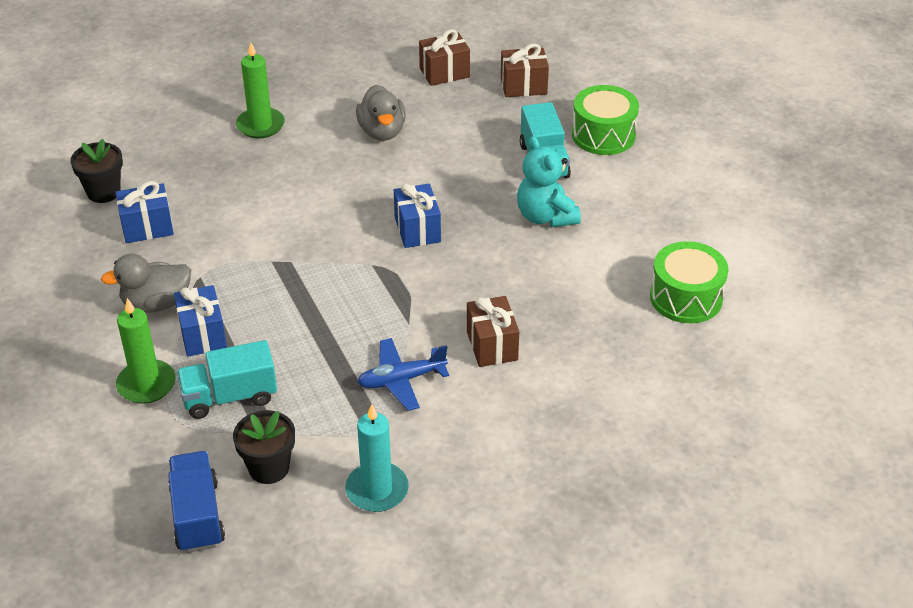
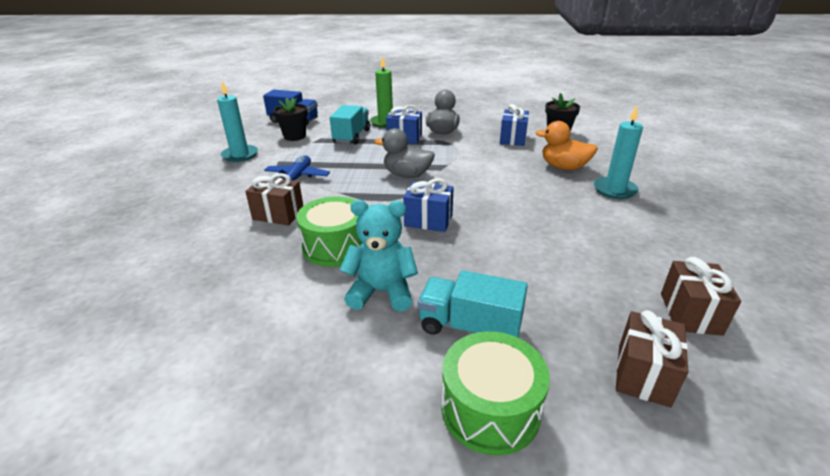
camera: 120 degrees right, 10 degrees down
(220, 167) = (564, 167): none -> orange duck
(260, 125) = (614, 190): green candle -> turquoise candle
(382, 132) = (580, 240): grey duck -> grey duck (407, 175)
(686, 297) = (179, 336): green drum -> green drum (335, 246)

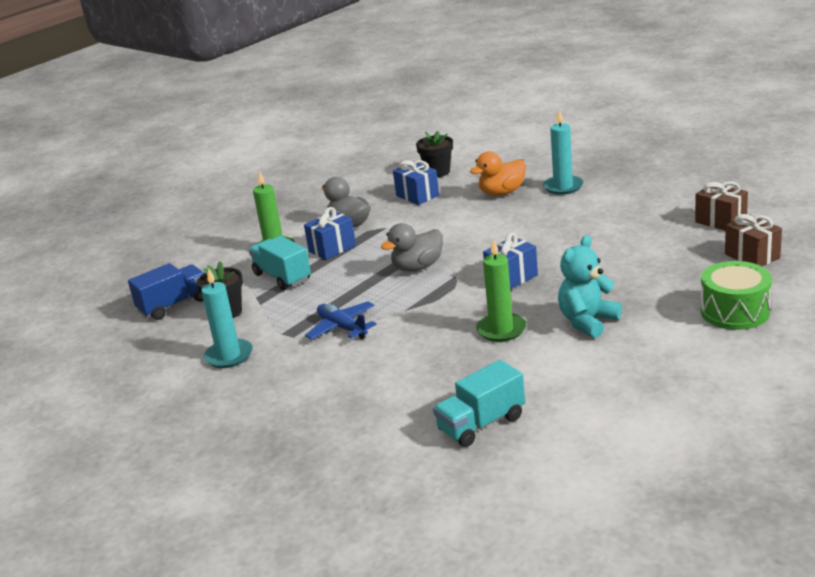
camera: 50 degrees left, 5 degrees down
(278, 214) = (408, 350): brown gift -> none
(335, 246) = (501, 330): green drum -> green candle
(469, 327) = (660, 297): turquoise truck -> turquoise truck (481, 424)

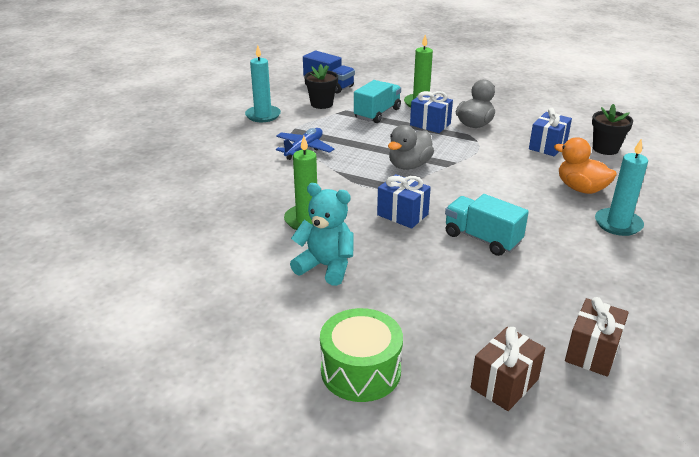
camera: 70 degrees right, 5 degrees up
(417, 267) = (409, 165): grey duck -> grey duck turned 90 degrees counterclockwise
(481, 424) = (162, 227): turquoise truck -> turquoise truck (482, 238)

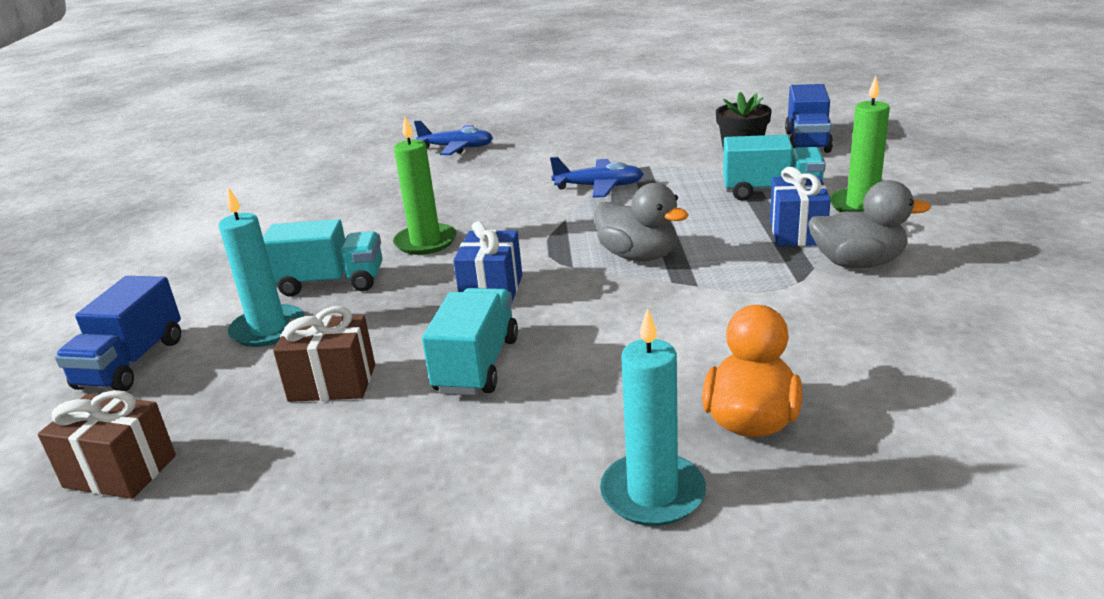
camera: 65 degrees right, 5 degrees down
(154, 172) = (457, 148): none -> blue plane
(263, 115) = (656, 142): turquoise candle -> turquoise candle (268, 329)
(326, 266) = (330, 283): turquoise teddy bear -> turquoise truck
(360, 371) = (131, 363): green drum -> blue truck
(409, 165) = (638, 256): grey duck -> grey duck turned 150 degrees counterclockwise
(547, 146) = (883, 347): blue gift -> none
(592, 352) = (211, 539): brown gift -> brown gift (332, 383)
(605, 149) = (980, 414): black flower pot -> none

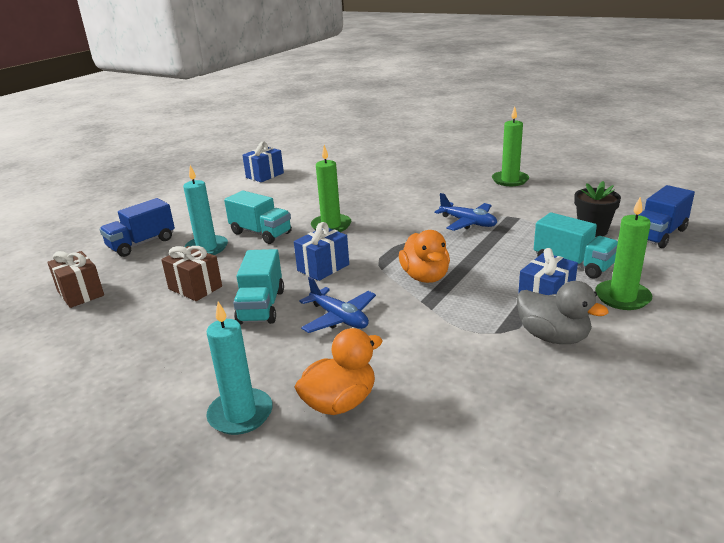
camera: 35 degrees right, 0 degrees up
(218, 213) = (265, 175): none -> blue gift
(457, 148) = (425, 170): blue plane -> blue plane (339, 318)
(477, 365) = (261, 306): turquoise truck -> turquoise truck turned 135 degrees clockwise
(579, 132) = (510, 180): none -> green candle
(638, 256) = (425, 277): grey duck -> orange duck

